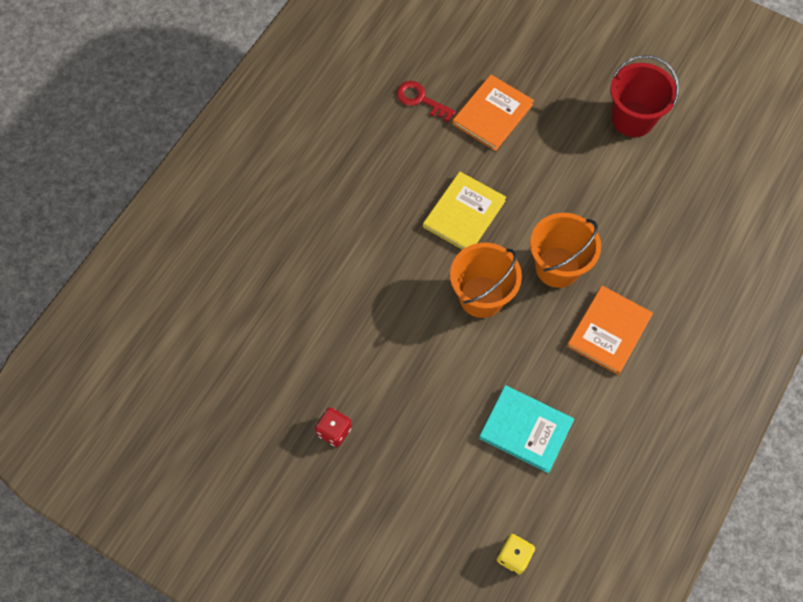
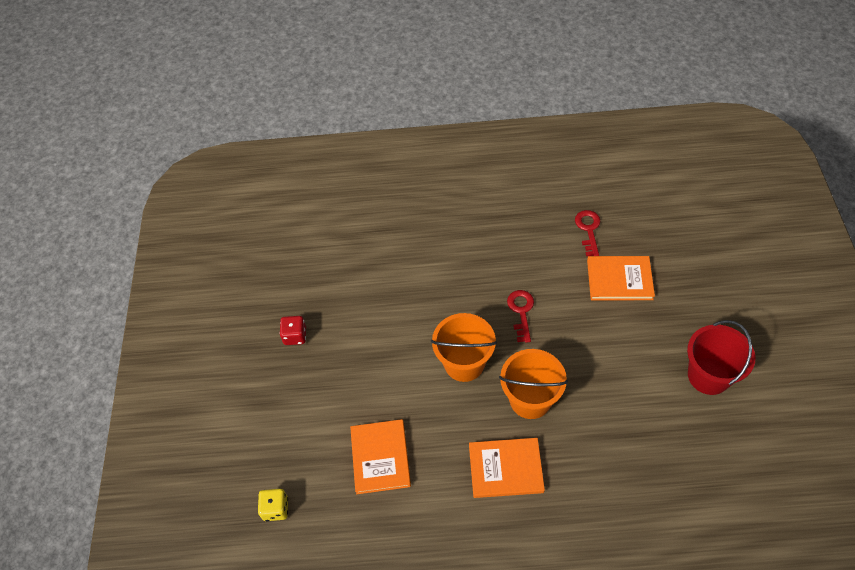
camera: 60 degrees right, 10 degrees down
(464, 214) = (521, 312): yellow book -> red key
(526, 429) = (380, 457): turquoise book -> orange book

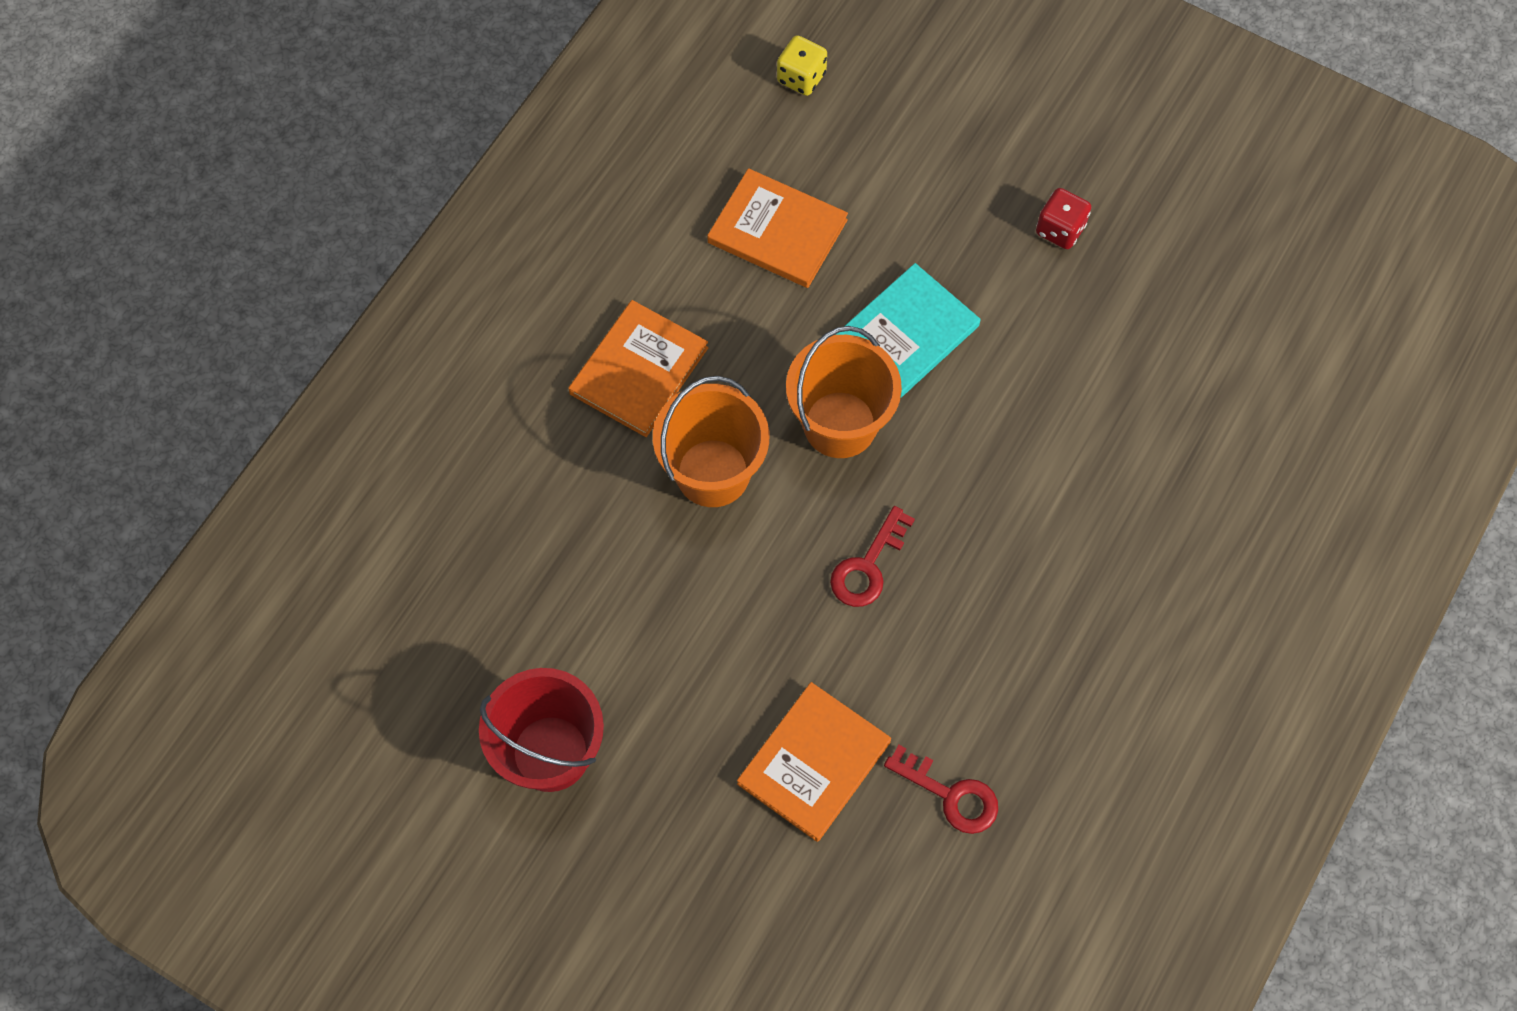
camera: 120 degrees right, 10 degrees up
(396, 365) = (907, 333): none -> turquoise book
(521, 312) = (868, 566): red key -> red key turned 90 degrees clockwise

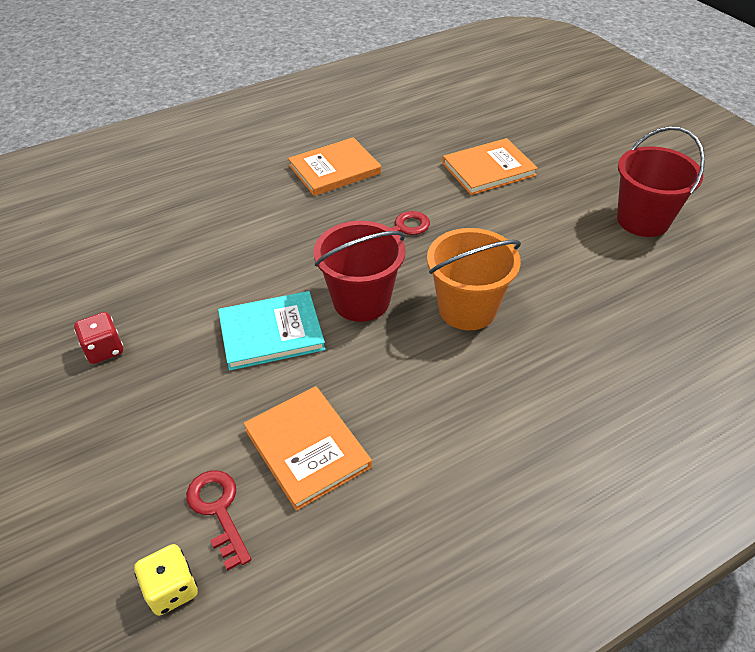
camera: 150 degrees left, 20 degrees down
(639, 371) = (486, 393): orange book -> orange book (334, 169)
(840, 424) = (361, 301): orange bucket -> red bucket
(950, 795) = (425, 139): red key -> red key (218, 510)

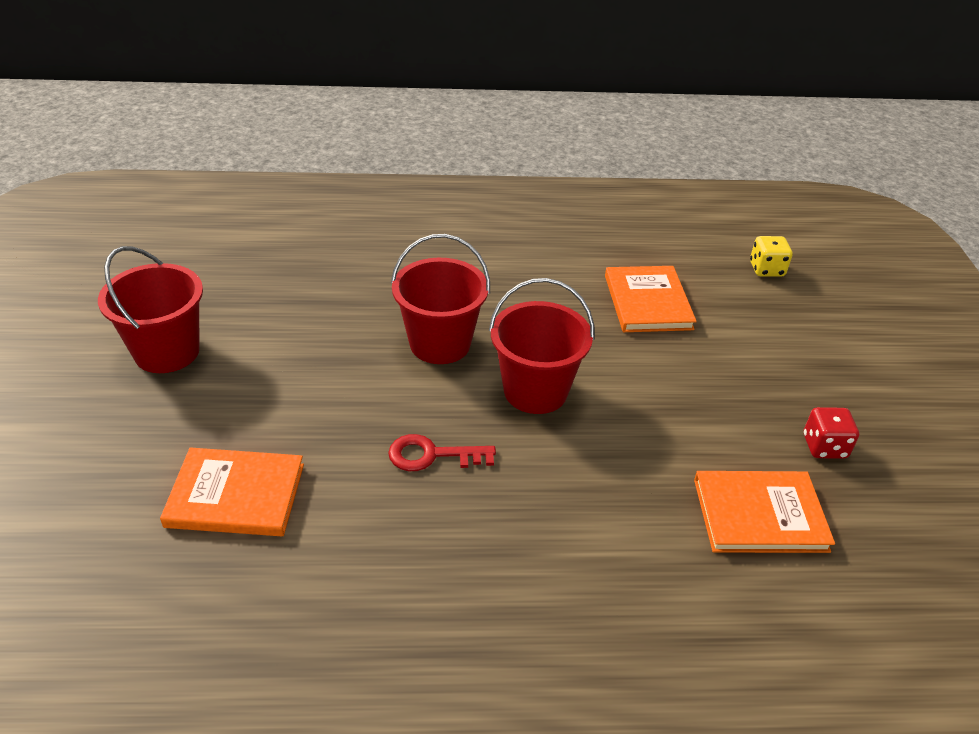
camera: 155 degrees left, 5 degrees down
(218, 510) = (727, 293): red key -> none
(271, 333) = (643, 396): turquoise book -> none
(334, 169) = (444, 601): orange book -> orange book (759, 515)
(467, 309) = (440, 343): orange bucket -> red bucket

